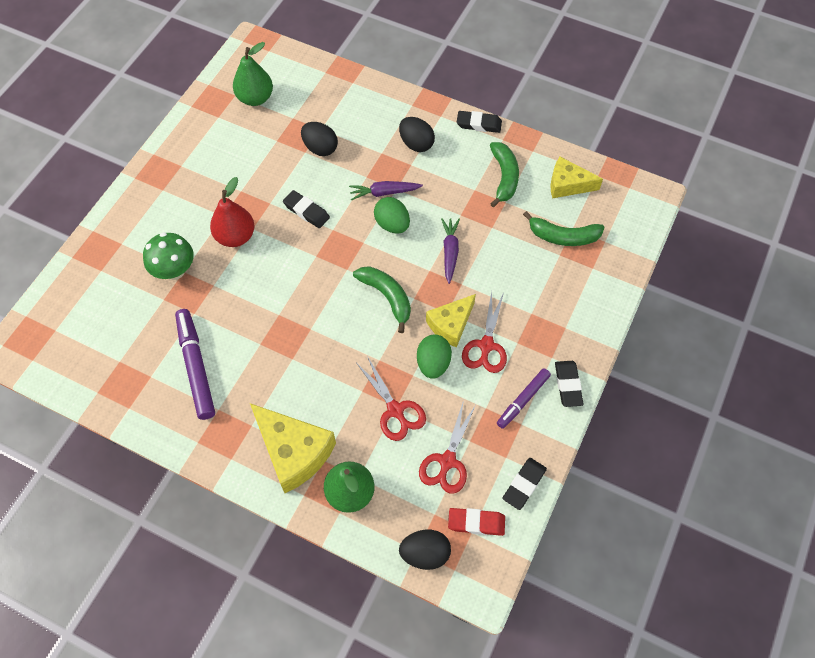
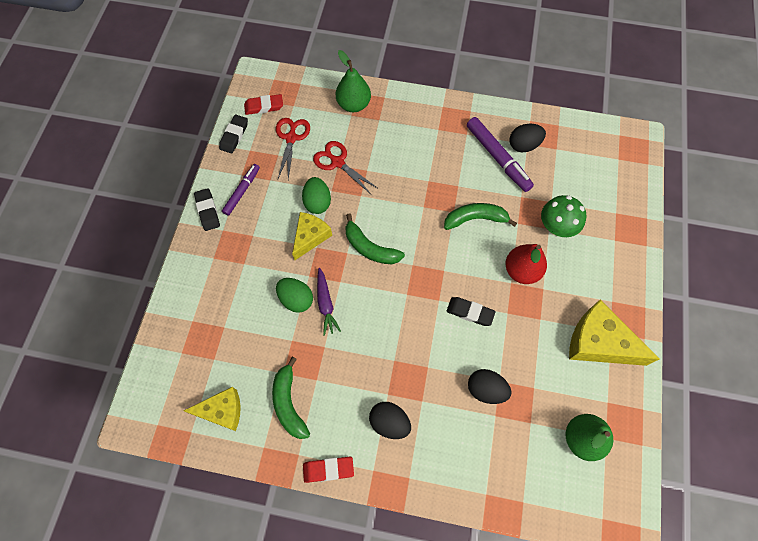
camera: 165 degrees right, 5 degrees up
(294, 452) = (401, 120): yellow cheese -> yellow cheese (599, 343)
(384, 193) = (404, 352): purple carrot -> none
(392, 224) = (386, 319): green egg -> green egg (296, 299)
(425, 553) = (294, 83): black egg -> black egg (523, 145)
(479, 124) = (328, 469): black eraser -> red eraser
(486, 345) = (277, 227): red scissors -> none
(563, 236) = (222, 347): green banana -> green banana (475, 219)

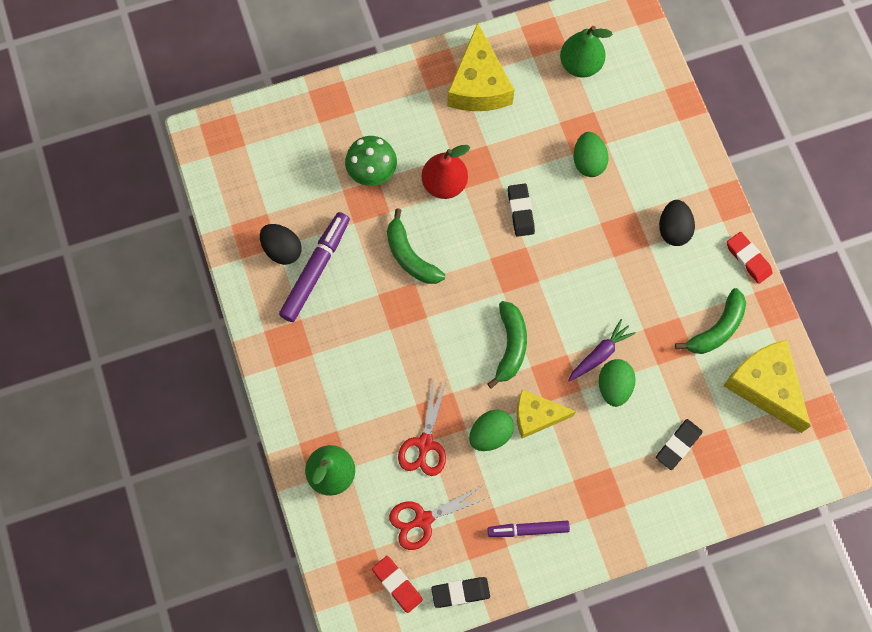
camera: 120 degrees left, 5 degrees up
(208, 211) = (576, 552): black eraser -> black eraser (678, 445)
(222, 411) = (765, 386): yellow cheese -> yellow cheese, size x1.55
(486, 389) = (588, 162): black egg -> green egg

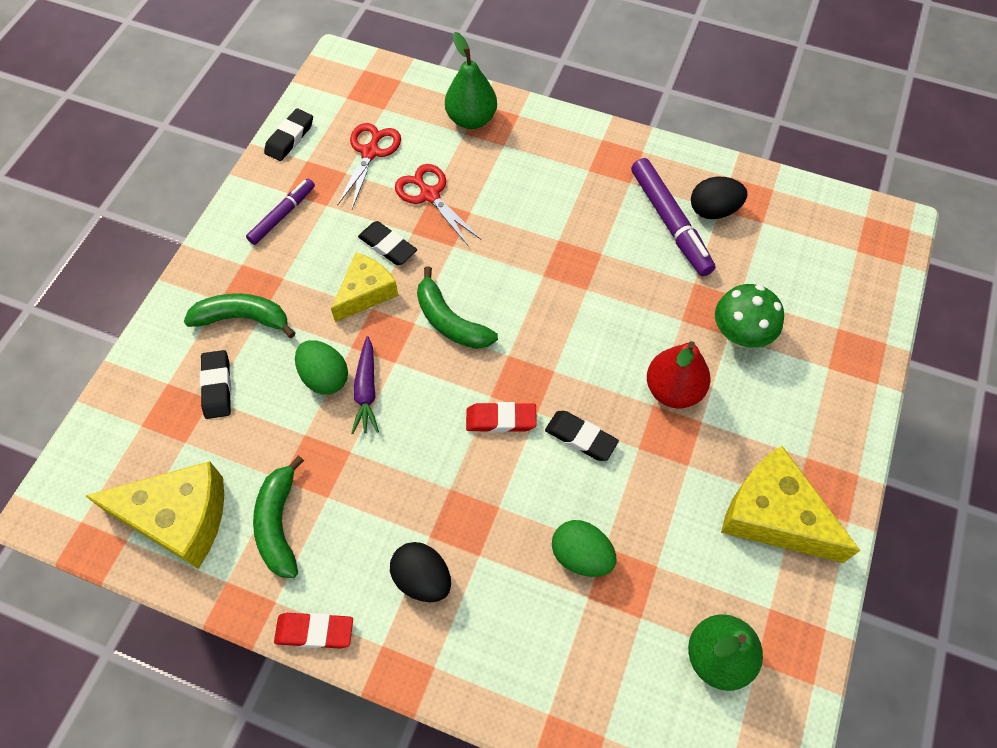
camera: 130 degrees right, 10 degrees down
(397, 584) = (341, 104): red eraser -> red eraser (501, 420)
(410, 256) = (617, 304): green banana -> green banana (243, 318)
(490, 434) = (387, 246): green egg -> black eraser

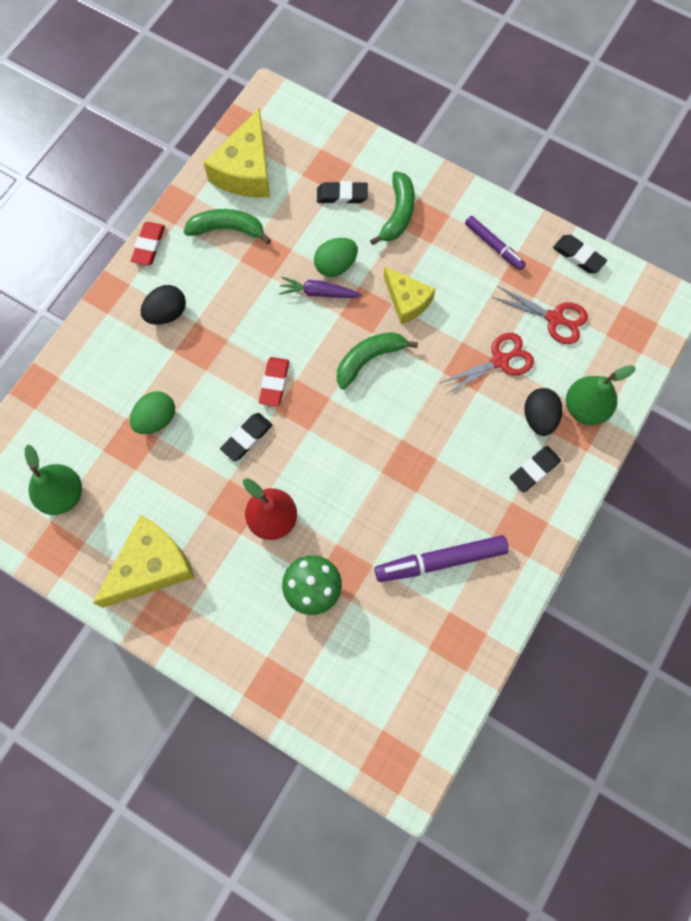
camera: 100 degrees right, 10 degrees up
(387, 246) = (450, 321): black eraser -> black eraser (534, 470)
(713, 210) = (448, 605): black egg -> black egg (539, 417)

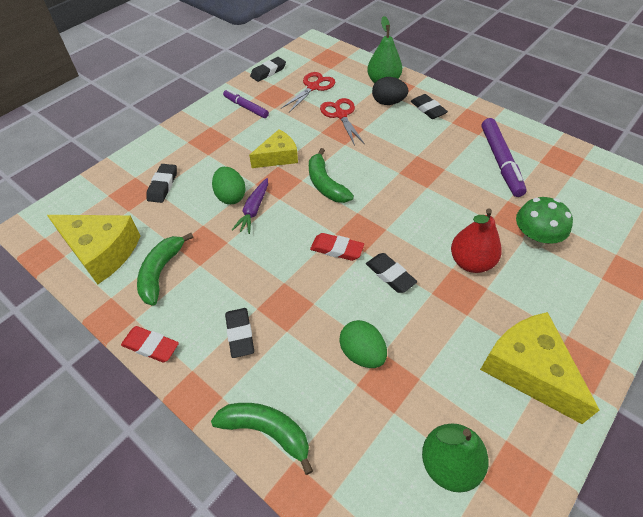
camera: 80 degrees left, 20 degrees down
(166, 313) = (240, 334): black egg -> black eraser
(398, 214) = (196, 154): green banana -> green banana (267, 431)
(494, 246) = (246, 107): purple marker -> purple marker turned 105 degrees counterclockwise

